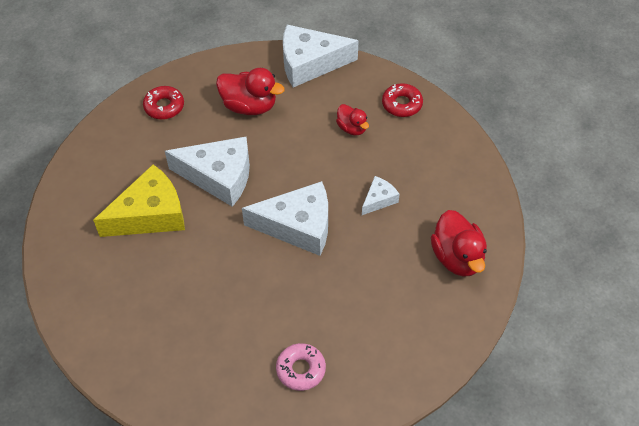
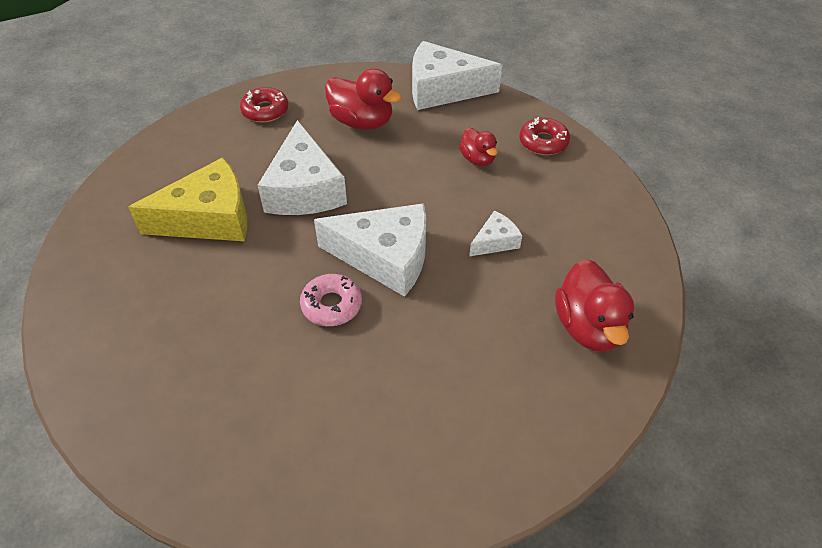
camera: 10 degrees right, 5 degrees down
(219, 176) = (304, 189): white cheese -> white cheese turned 60 degrees clockwise
(301, 369) = (341, 442): pink donut -> pink donut (331, 305)

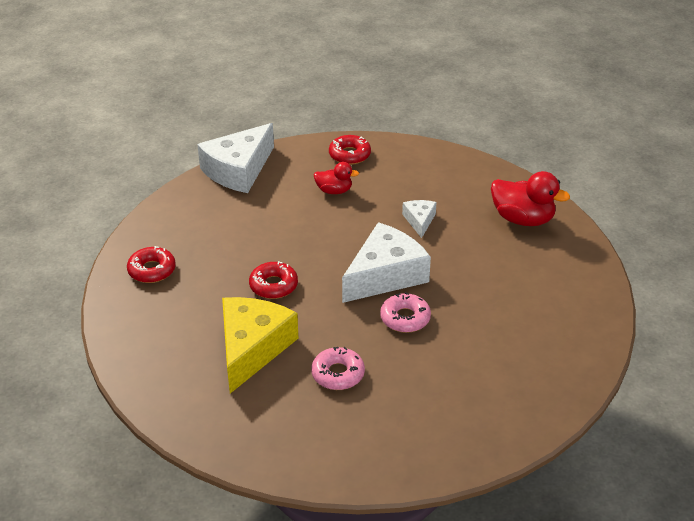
camera: 55 degrees left, 10 degrees down
(212, 294) = (338, 374): none -> pink donut
(304, 189) = (273, 285): white cheese -> red donut
(362, 122) = (229, 225): red duck -> none

